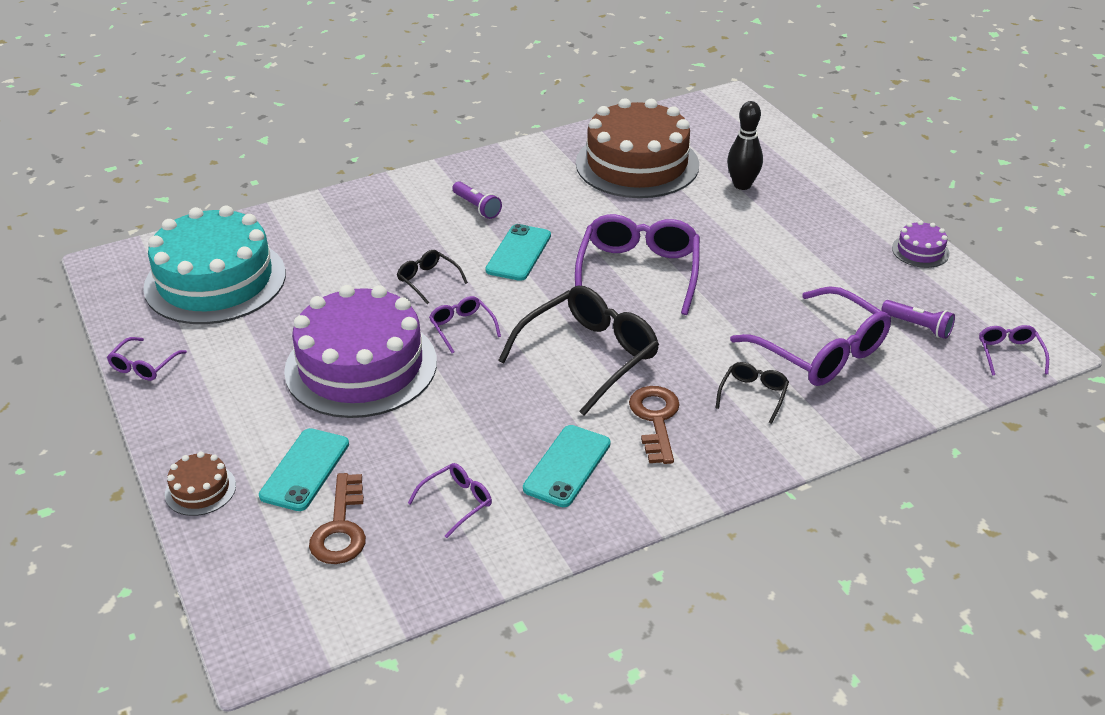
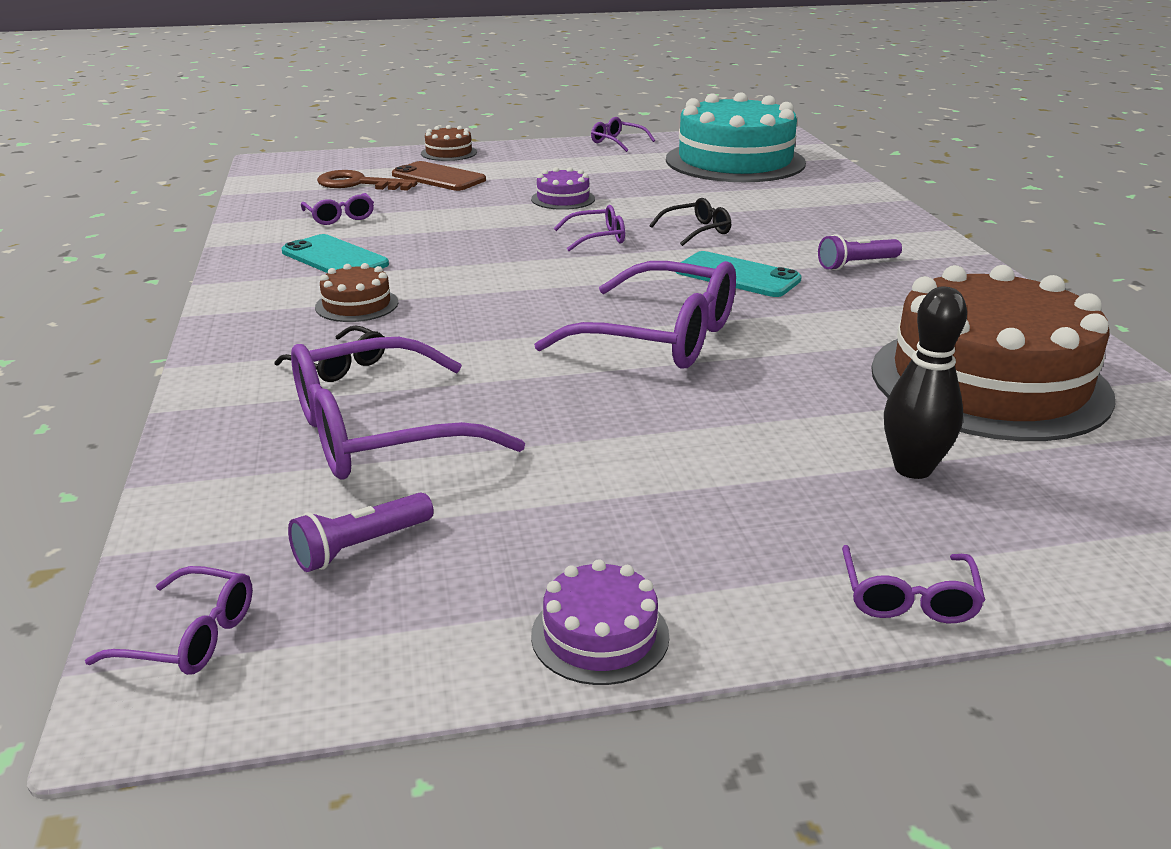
camera: 105 degrees right, 10 degrees down
(305, 470) = (438, 177): turquoise phone -> brown phone
(361, 366) = (563, 199): purple cake -> purple cake, size x0.41
(589, 356) = (499, 287): black glasses -> none
(655, 419) = (357, 305): brown key -> brown cake
(841, 185) = (908, 597): none -> purple glasses

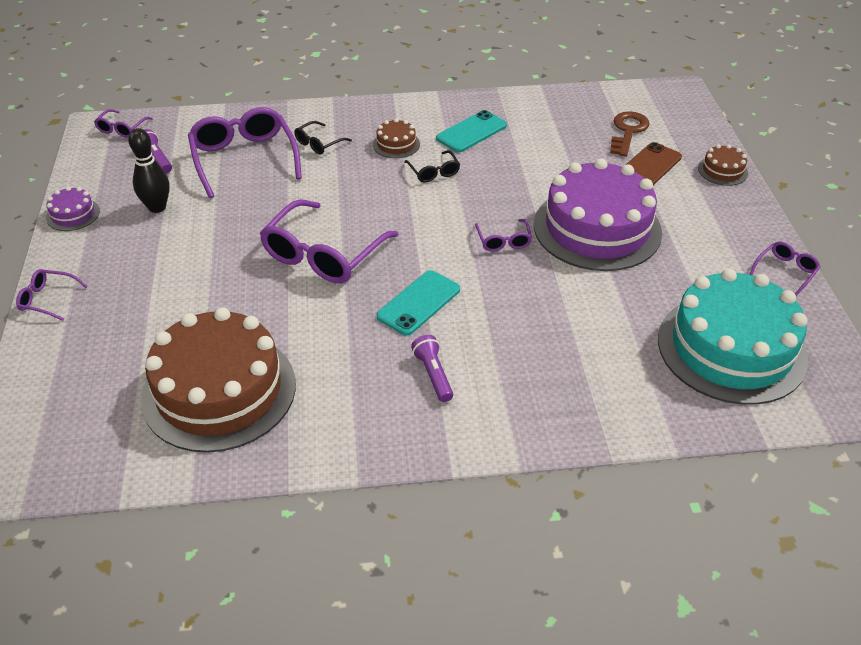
camera: 95 degrees right, 15 degrees up
(340, 217) = (551, 129): purple glasses -> none
(563, 199) = (597, 228): purple cake -> purple cake, size x2.42
(697, 231) = (517, 294): black glasses -> black glasses (433, 172)
(913, 469) = (139, 327): black bowling pin -> black bowling pin (157, 207)

